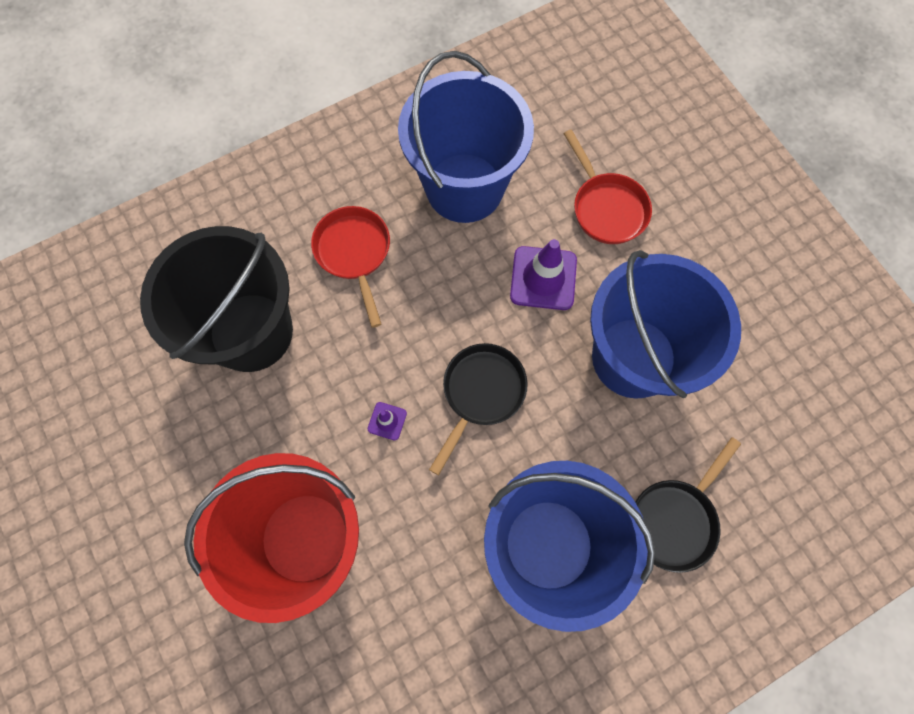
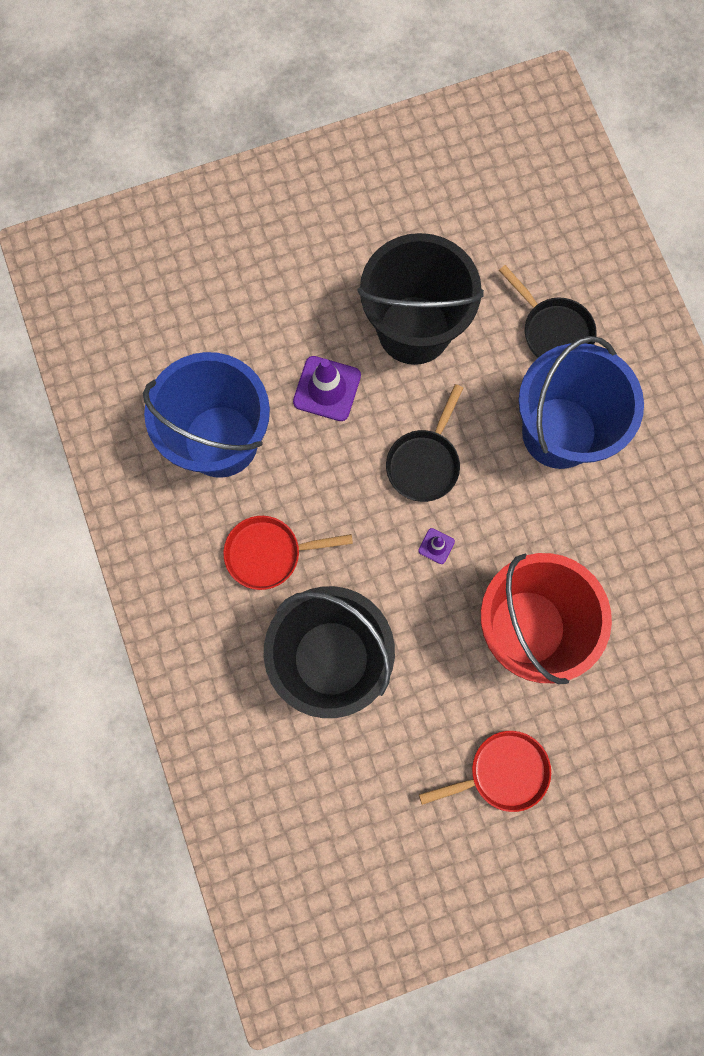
camera: 80 degrees left, 5 degrees up
(480, 393) = (424, 462): black pan -> black pan turned 105 degrees counterclockwise
(606, 208) = (268, 319): red pan -> red pan (502, 772)
(633, 357) = (414, 330): blue bucket -> black bucket

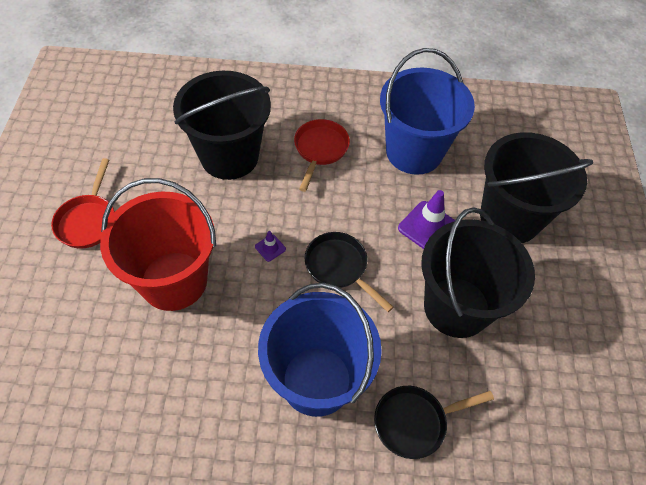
camera: 110 degrees right, 20 degrees down
(272, 307) = (510, 218): none -> black bucket

